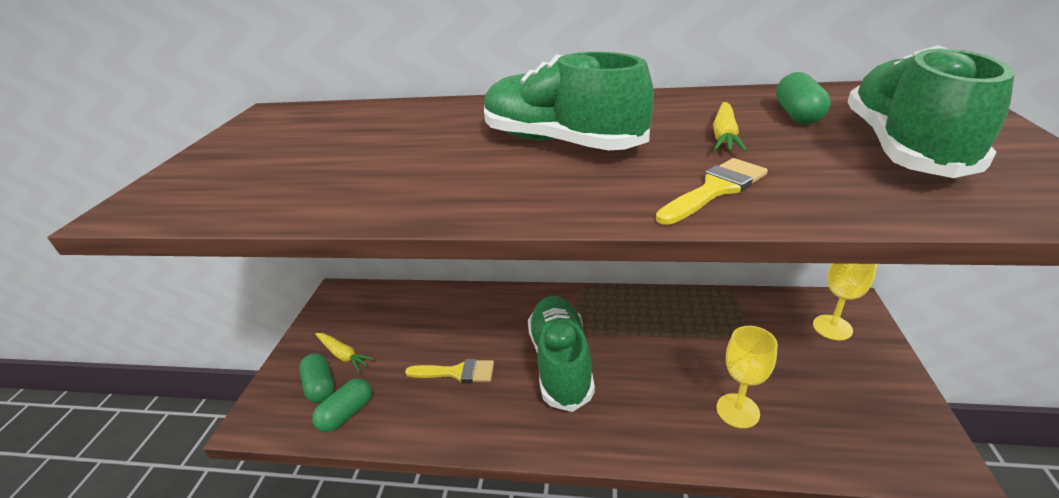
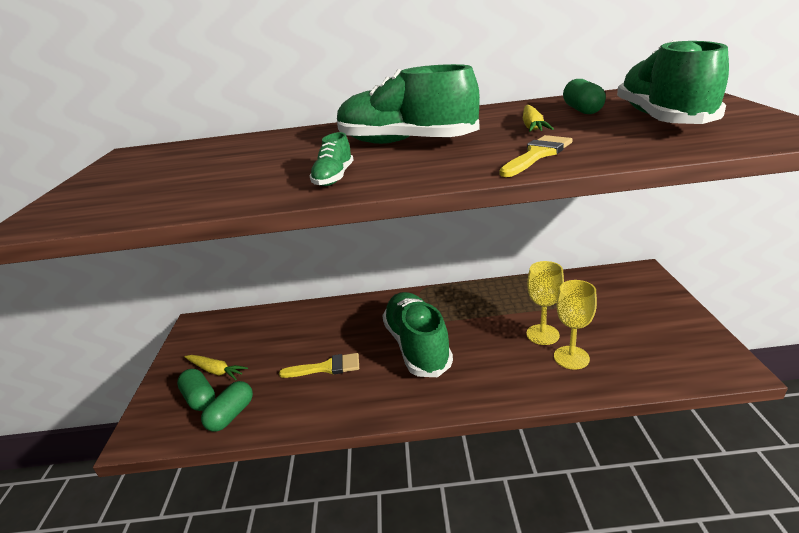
camera: 10 degrees left, 5 degrees down
(459, 190) = (334, 178): none -> green shoe
(832, 327) = (630, 289): yellow goblet -> yellow goblet (542, 334)

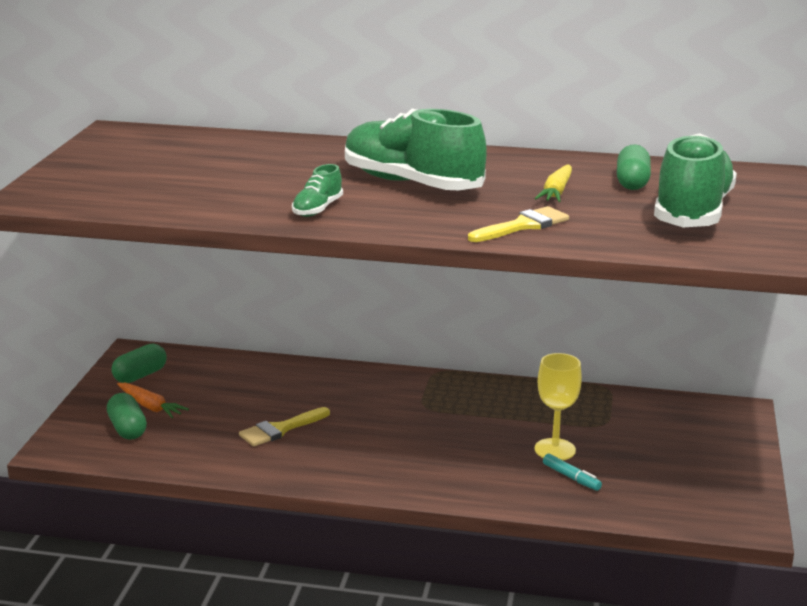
camera: 10 degrees right, 5 degrees down
(216, 371) = (150, 407): yellow carrot -> orange carrot
(231, 415) = (159, 450): green capsule -> green capsule (140, 375)
(326, 367) = (280, 429): yellow brush -> yellow brush turned 135 degrees clockwise
(417, 346) = (396, 430): green shoe -> none
(571, 357) = (571, 477): yellow goblet -> turquoise marker

